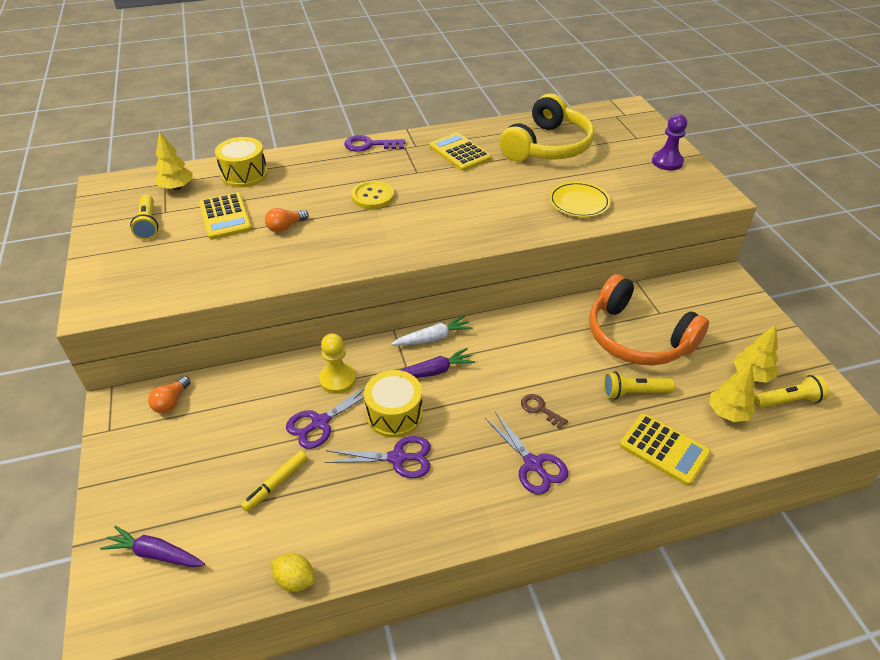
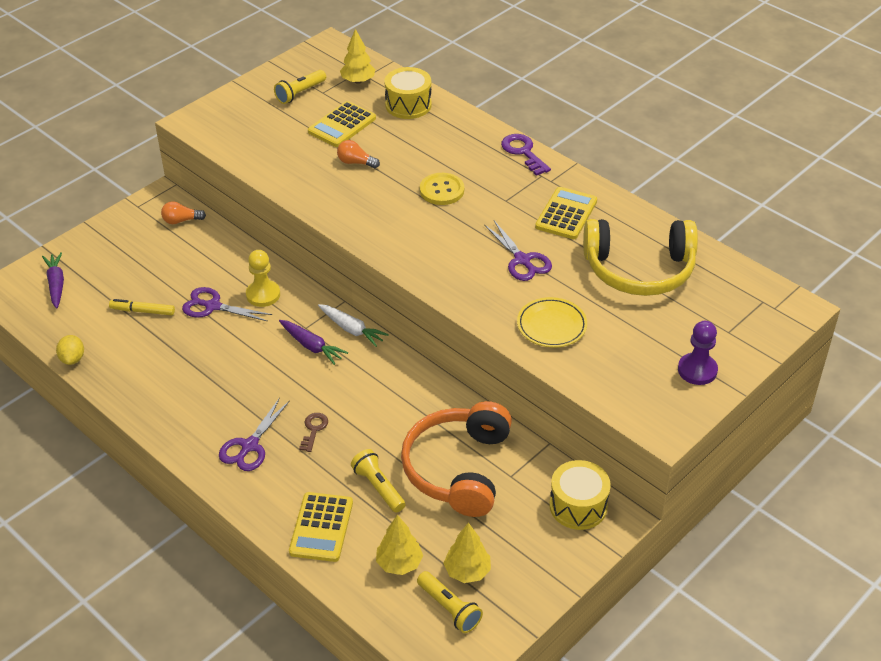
camera: 60 degrees right, 0 degrees up
(394, 414) = (248, 343): yellow drum -> yellow drum (578, 506)
(398, 458) = (206, 364): purple scissors -> purple scissors (522, 260)

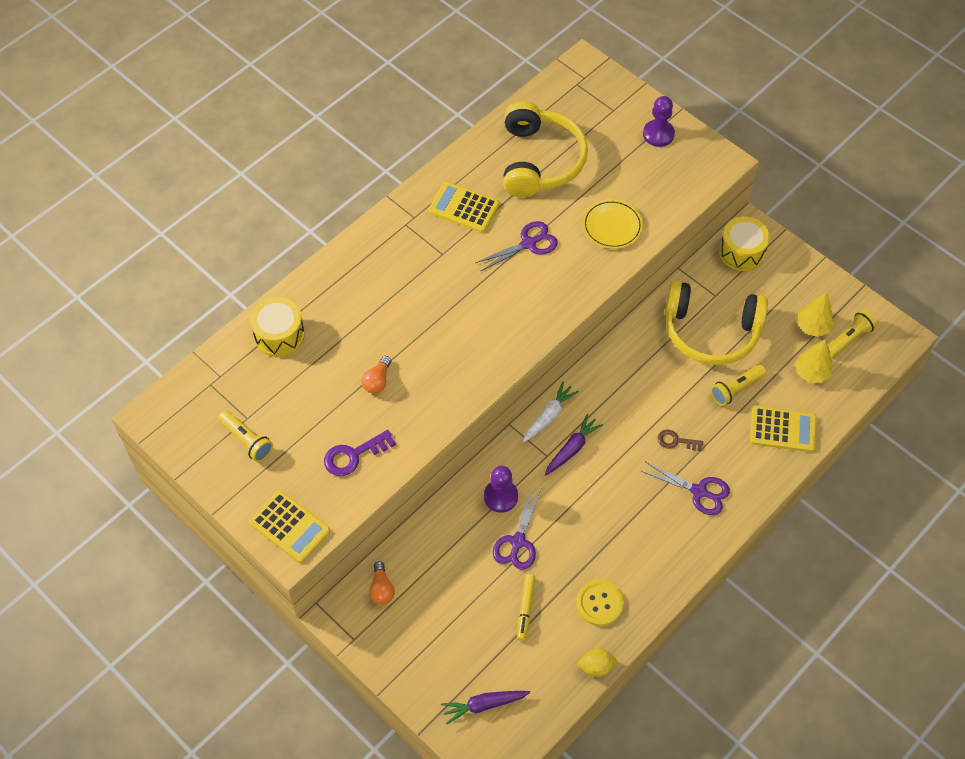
camera: 90 degrees left, 15 degrees up
(263, 295) = (500, 496): yellow pawn -> purple pawn
(342, 125) = (311, 396): yellow calculator -> yellow calculator (290, 527)
(358, 81) = (229, 384): yellow tree -> none
(442, 190) = (426, 305): yellow button -> yellow button (599, 603)
(458, 469) = (711, 331): orange headphones -> yellow headphones
(523, 152) = (369, 237): purple key -> purple key (354, 455)

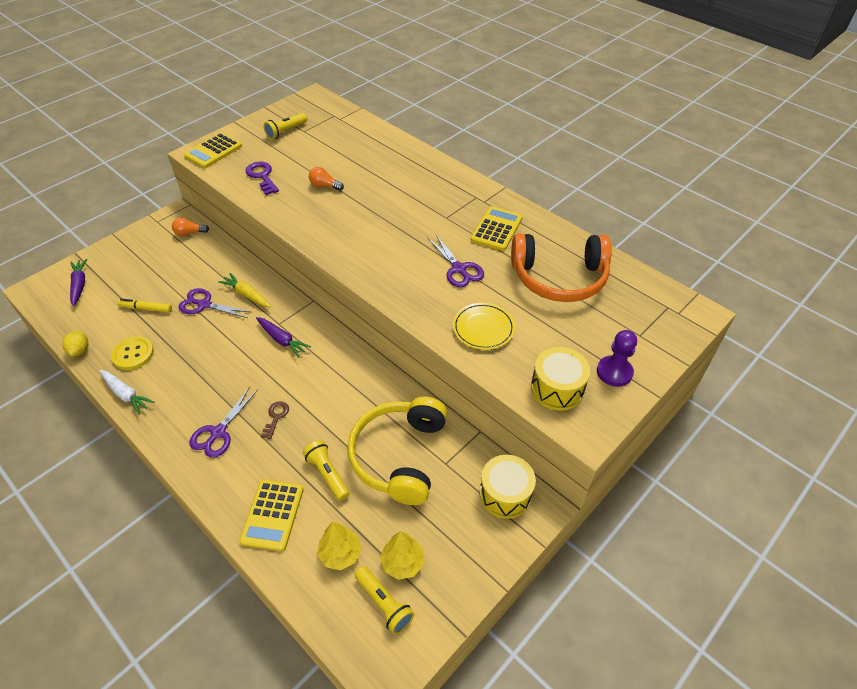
camera: 90 degrees right, 10 degrees down
(279, 335) = (371, 141): yellow drum -> yellow drum (557, 388)
(500, 496) = (247, 295): purple pawn -> yellow carrot
(539, 161) = (559, 277): yellow headphones -> orange headphones
(549, 416) = (317, 325): white carrot -> white carrot (126, 394)

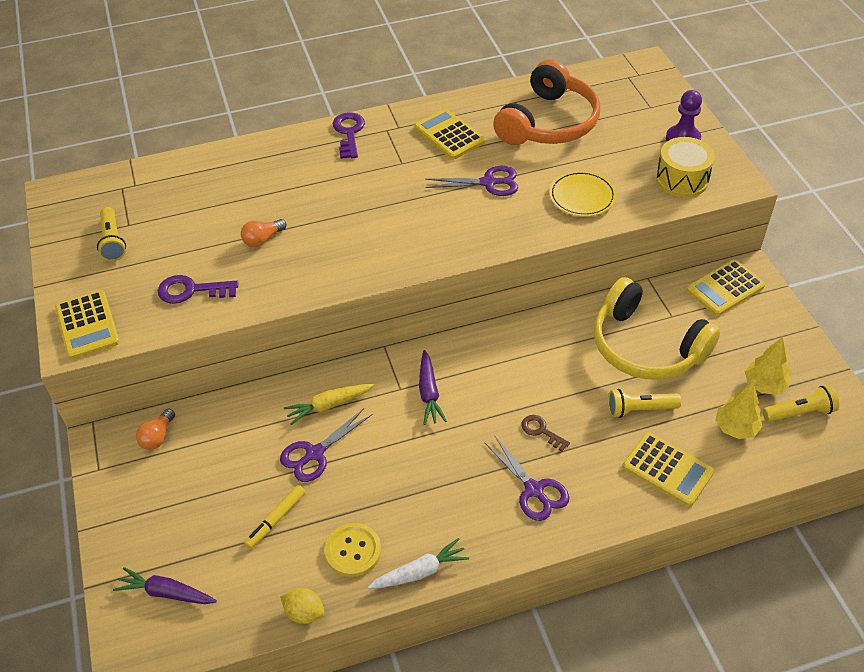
camera: 60 degrees left, 0 degrees up
(282, 340) = (429, 393): purple carrot -> purple carrot turned 105 degrees clockwise
(457, 181) = (349, 133): none -> purple key
(505, 494) = (725, 288): yellow drum -> yellow calculator

